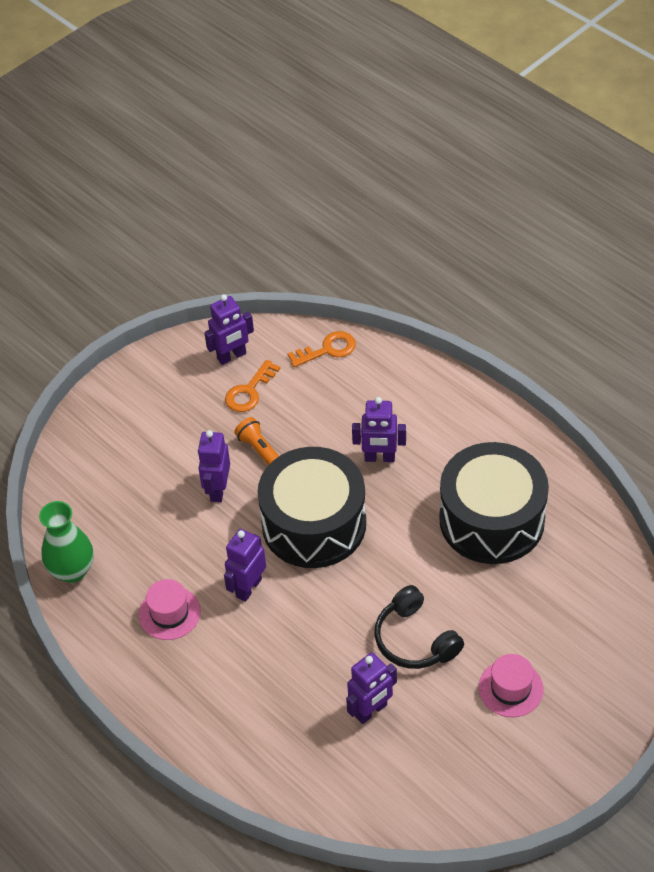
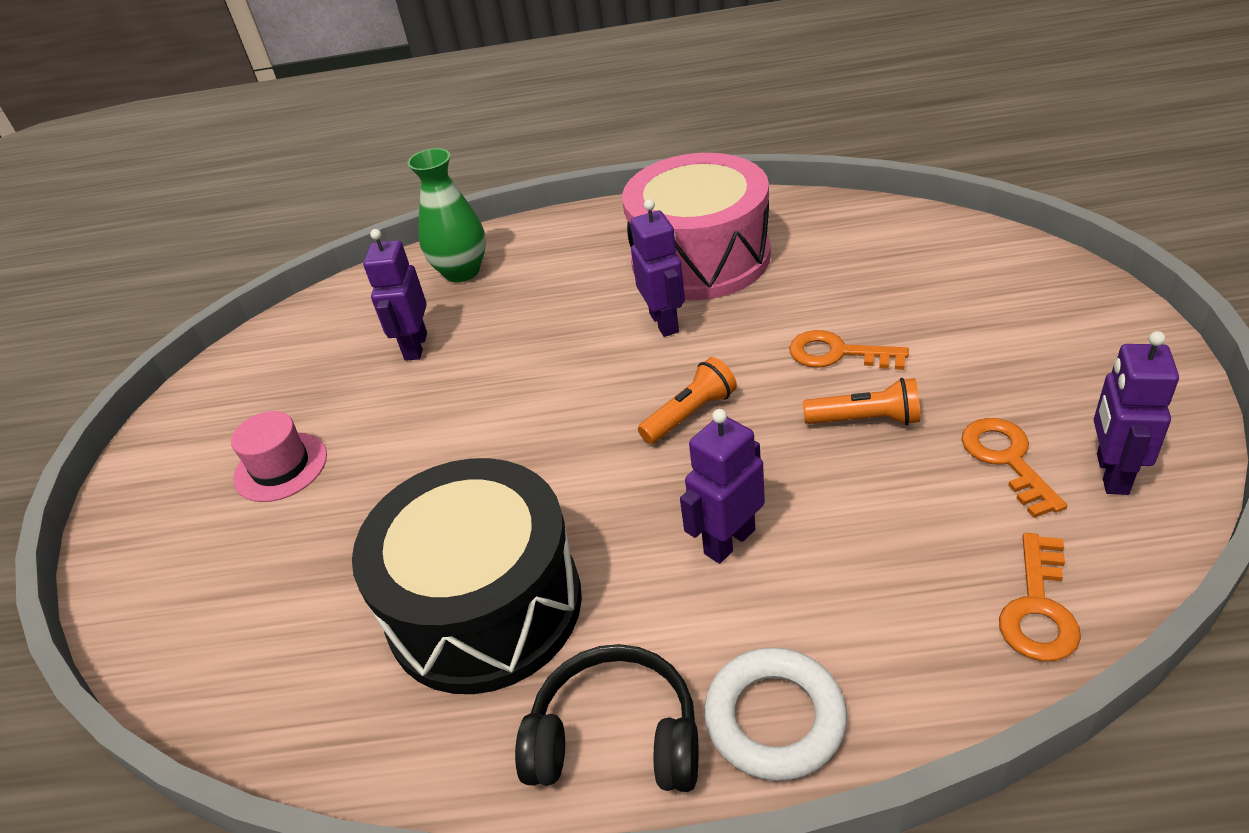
camera: 135 degrees right, 10 degrees down
(72, 570) = (830, 214): green vase -> green vase (462, 272)
(169, 613) = (700, 258): pink hat -> pink drum
(217, 490) = (837, 354): purple robot -> orange key
(314, 524) = (690, 414): black drum -> orange flashlight
(414, 640) = (437, 420): black headphones -> black headphones (616, 737)
(446, 396) = (775, 718): none -> white ring

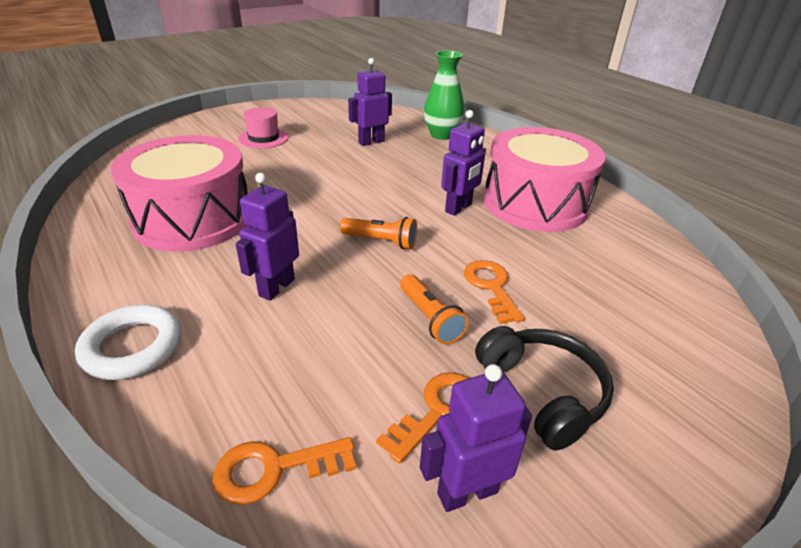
camera: 50 degrees right, 5 degrees down
(484, 606) = (193, 219): black drum -> pink drum
(616, 737) = (110, 288): black headphones -> black headphones (543, 392)
(729, 541) = (276, 287): purple robot -> purple robot turned 75 degrees counterclockwise

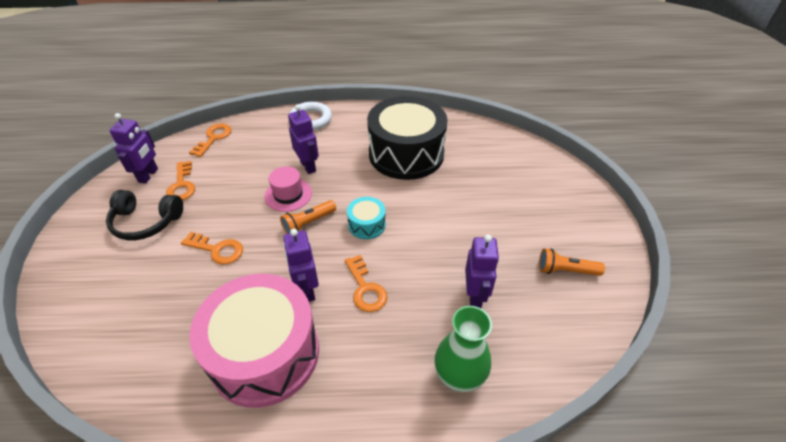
camera: 125 degrees right, 10 degrees up
(193, 219) = (406, 154): pink drum -> black drum
(263, 138) = (525, 220): pink hat -> pink hat (288, 195)
(345, 206) = (367, 225): none -> turquoise drum
(420, 182) = (365, 288): none -> orange key
(430, 318) = (227, 209): orange flashlight -> orange flashlight (565, 270)

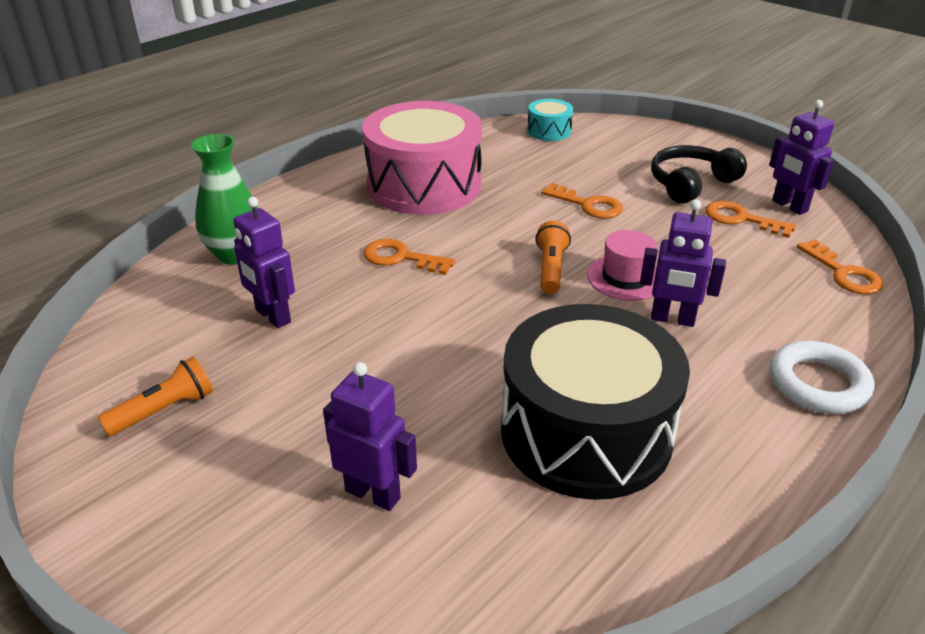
camera: 135 degrees right, 10 degrees down
(217, 250) = (588, 205): orange key -> orange key turned 120 degrees counterclockwise
(307, 290) = (455, 228): purple robot -> purple robot (373, 494)
(367, 225) = (486, 306): turquoise drum -> turquoise drum (549, 131)

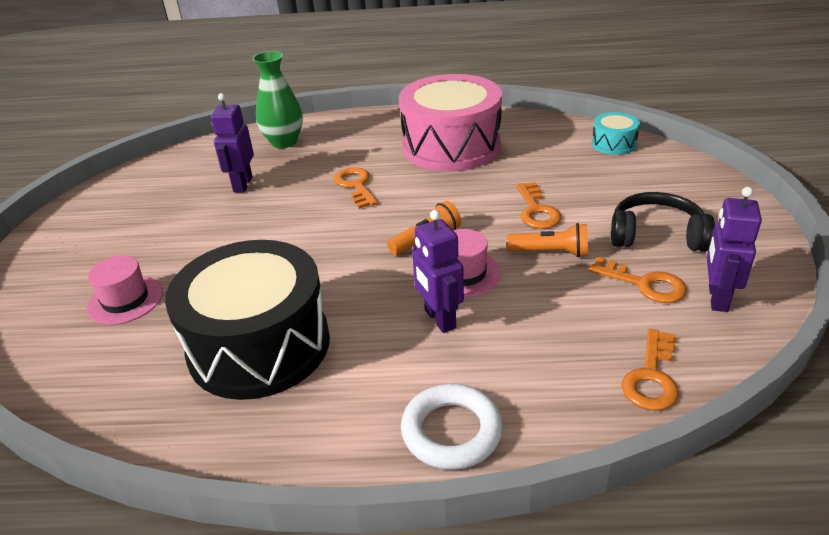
camera: 50 degrees right, 0 degrees up
(164, 410) = (131, 205): orange flashlight -> orange flashlight (550, 252)
(373, 494) = (125, 300): purple robot -> pink hat
(741, 219) = (644, 284): orange key -> orange key turned 135 degrees clockwise

